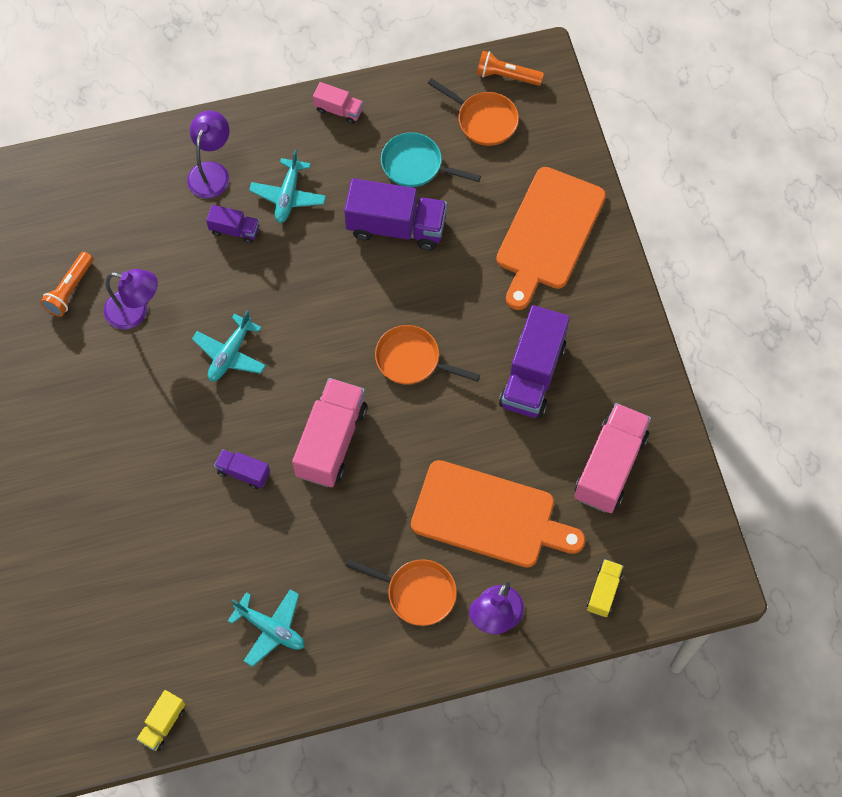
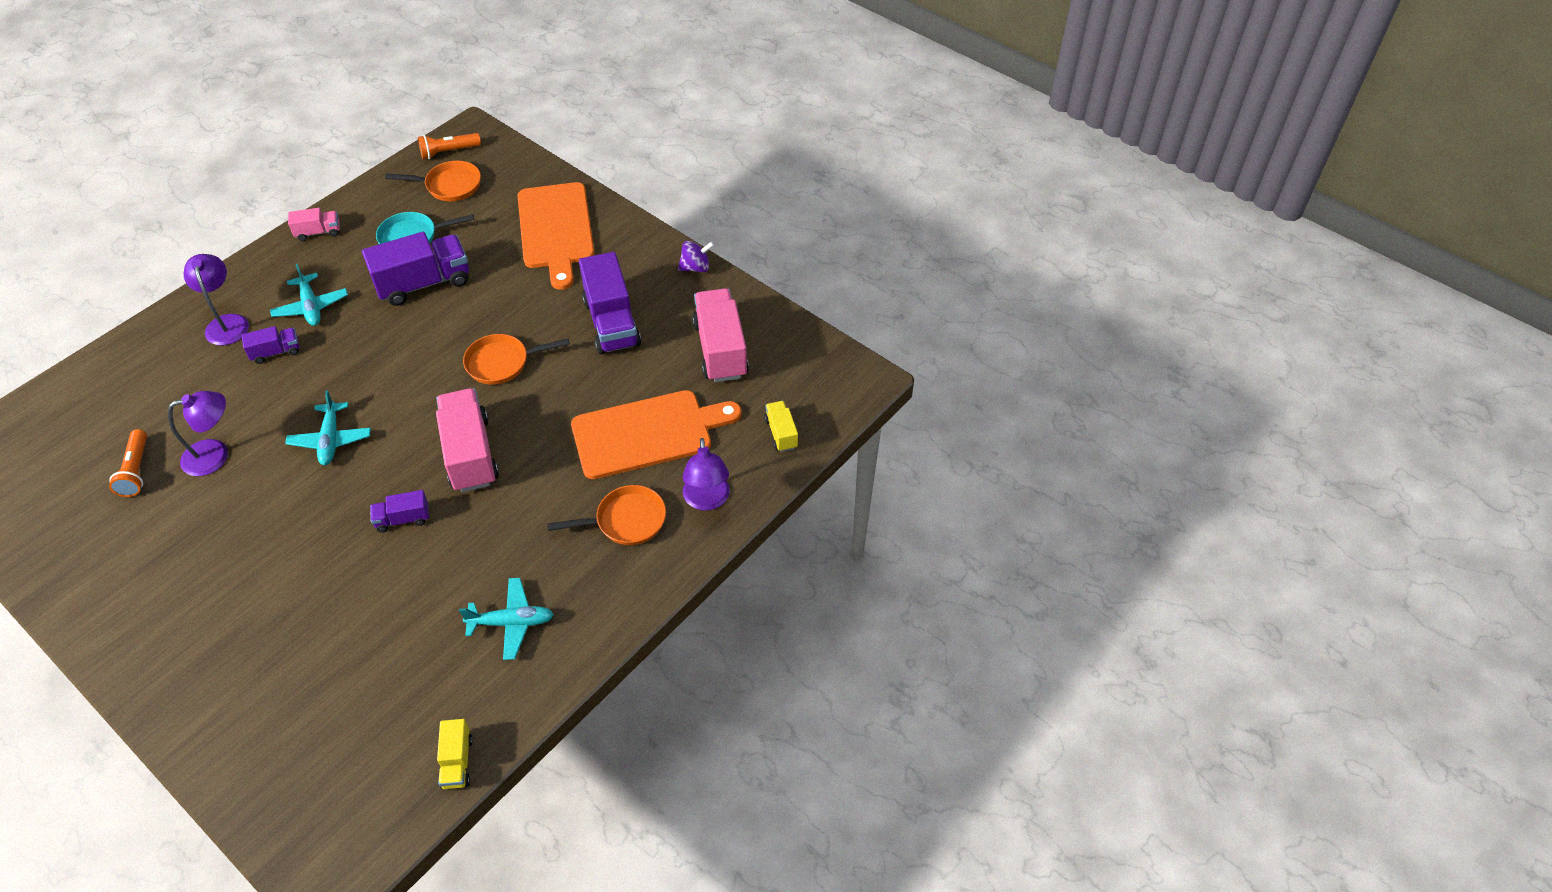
camera: 35 degrees left, 15 degrees down
(648, 358) = (696, 267): none -> purple spinning top

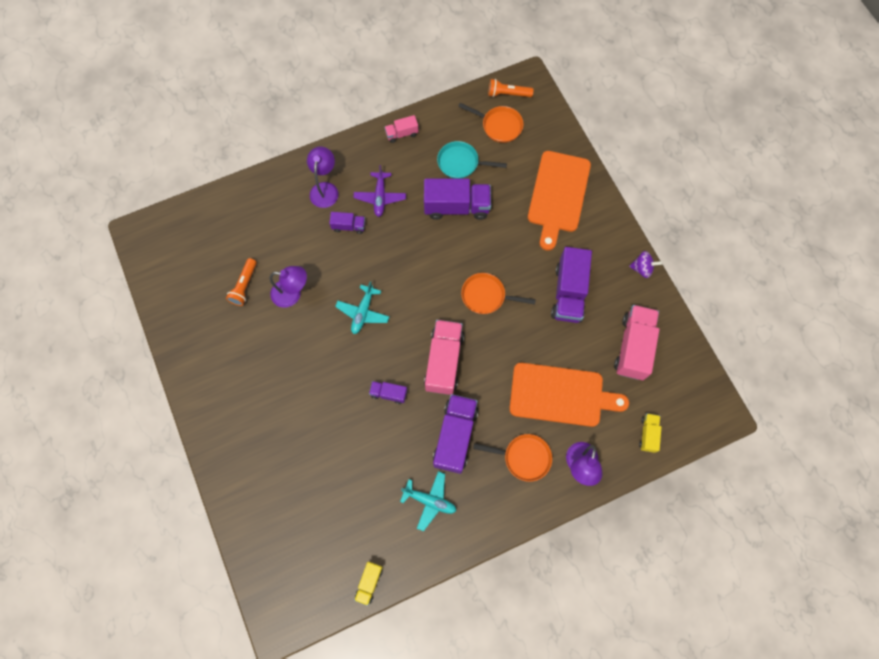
camera: 25 degrees right, 20 degrees up
(311, 307) = (380, 197): turquoise plane -> purple plane
(318, 232) = (402, 134): pink truck -> pink truck turned 150 degrees clockwise
(519, 533) = (455, 436): none -> purple truck

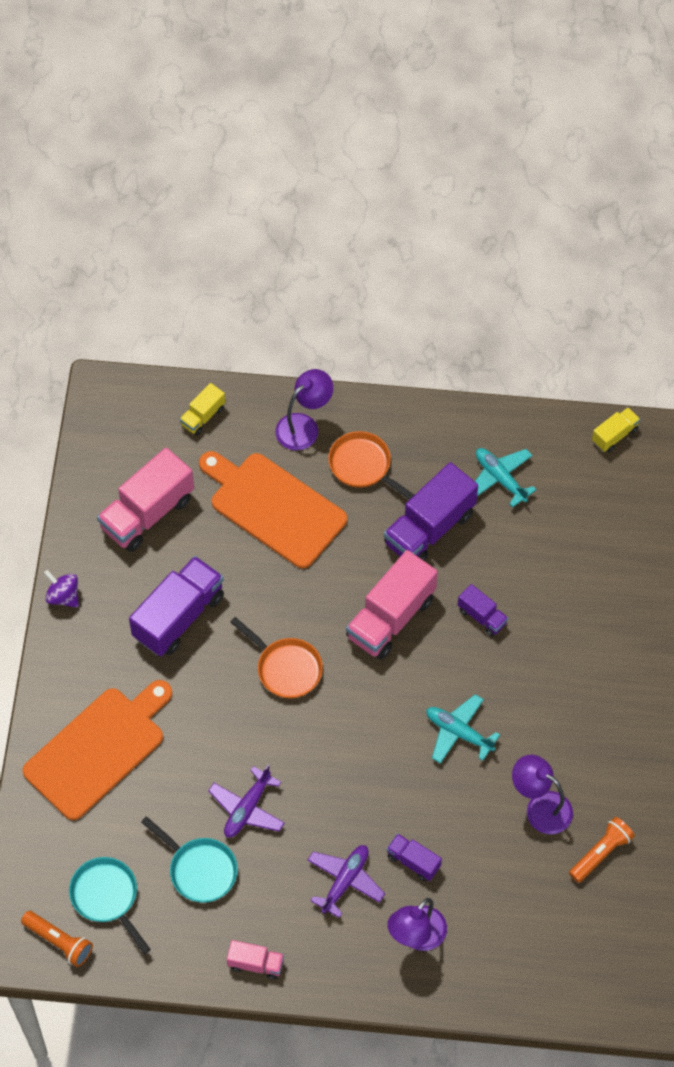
camera: 150 degrees left, 10 degrees down
(363, 312) = (459, 732): turquoise plane -> turquoise plane turned 105 degrees counterclockwise
(456, 207) = (247, 808): purple truck -> purple plane
(499, 126) = (107, 897): orange pan -> turquoise pan

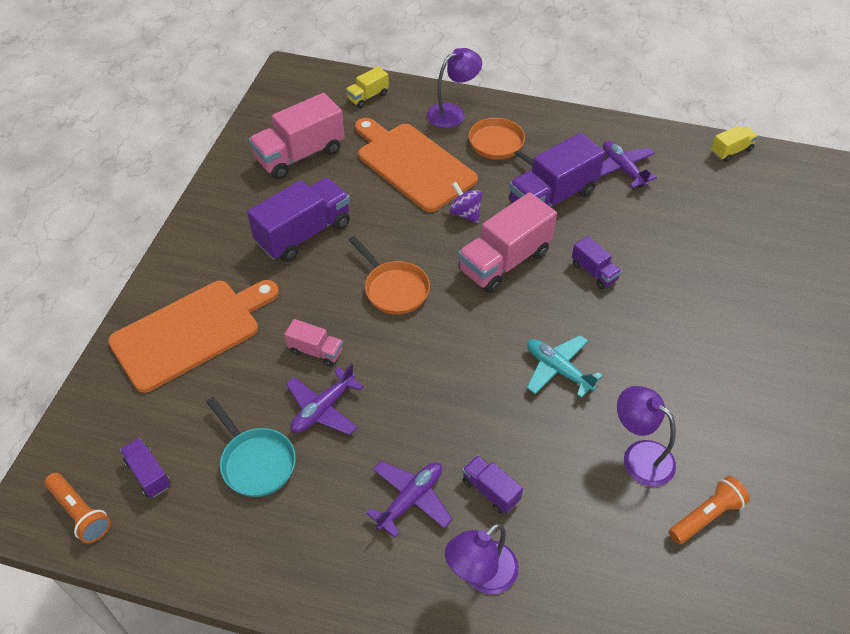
camera: 10 degrees right, 10 degrees down
(63, 596) = (204, 205): purple spinning top -> purple spinning top (465, 213)
(107, 897) = (148, 474): turquoise pan -> purple truck
(255, 964) = (288, 575): pink truck -> pink truck (315, 351)
(500, 478) = (623, 169): turquoise plane -> purple plane

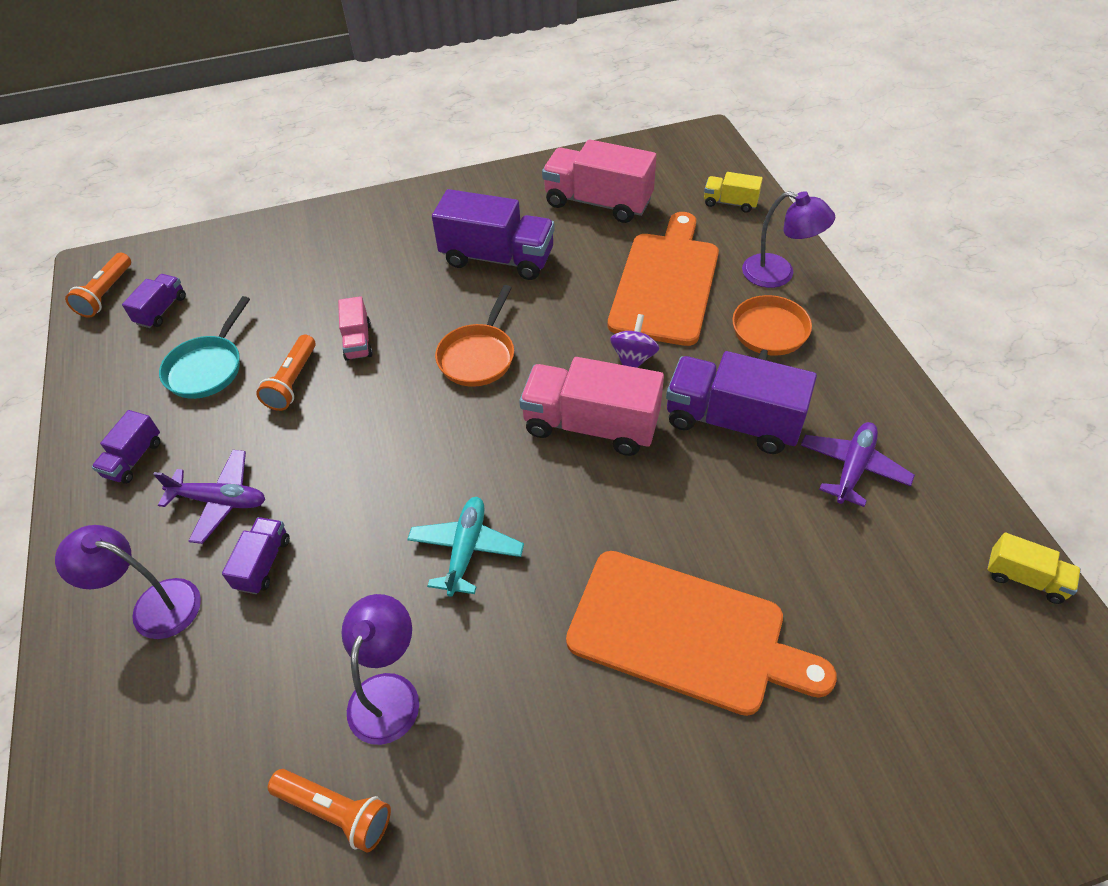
camera: 60 degrees right, 0 degrees up
(191, 332) = (325, 253): orange cutting board -> orange cutting board (685, 633)
(323, 409) = (293, 381): purple plane -> orange flashlight
(594, 272) = (645, 517): purple truck -> purple truck (134, 459)

